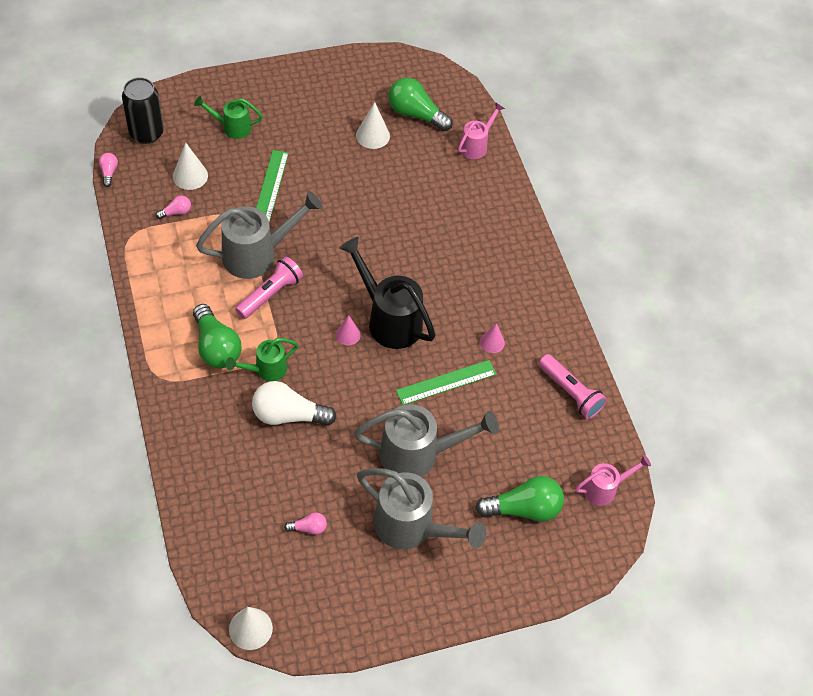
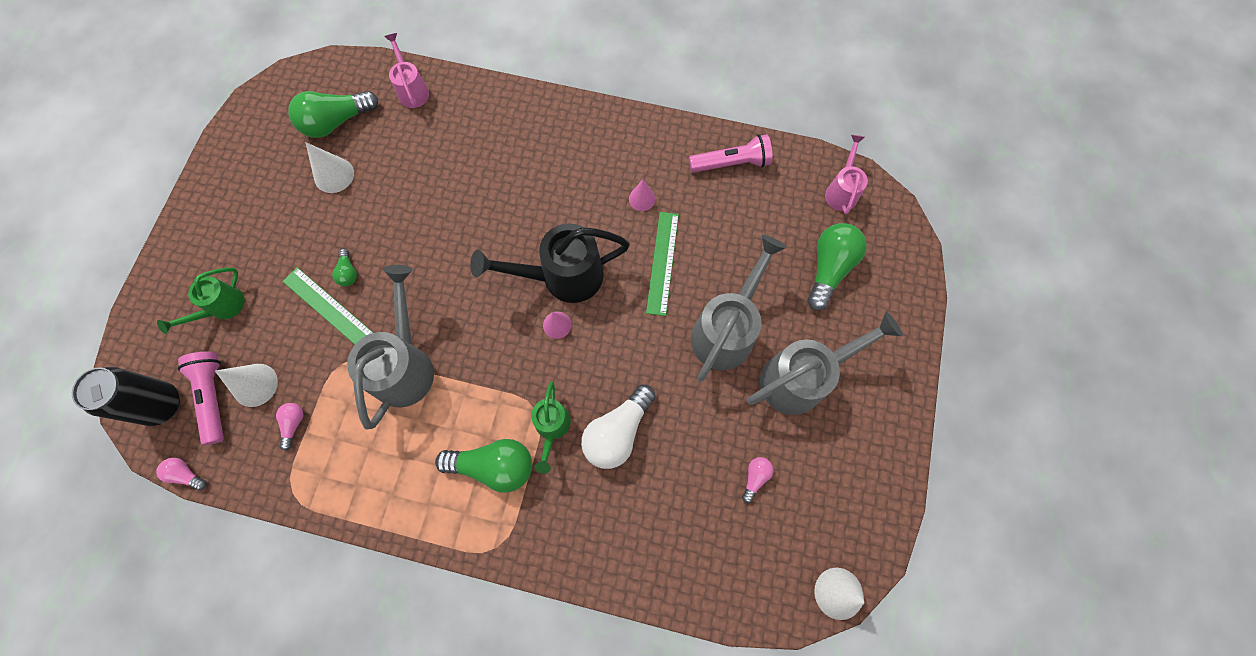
camera: 55 degrees left, 15 degrees up
(270, 294) = (463, 376): pink flashlight -> pink flashlight (214, 397)
(304, 184) = (348, 272): none -> green light bulb

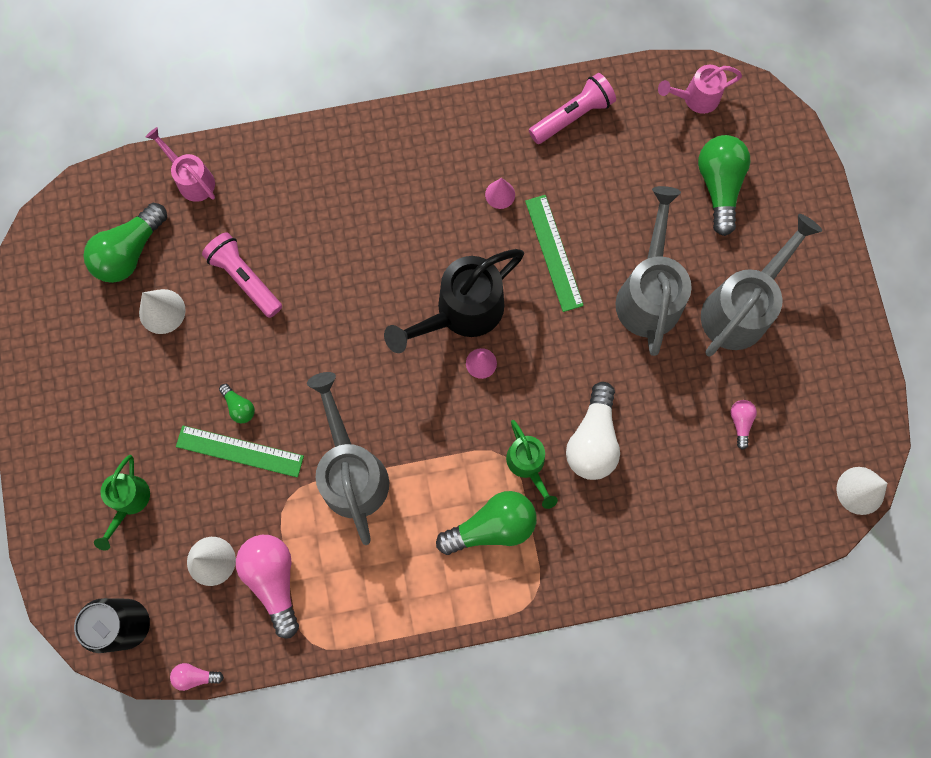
camera: 25 degrees left, 5 degrees up
(214, 397) = (176, 592): pink flashlight -> pink flashlight (245, 278)
(294, 424) = (273, 579): pink light bulb -> pink light bulb, size x2.08
(841, 191) = (696, 98): pink watering can -> pink watering can turned 90 degrees counterclockwise

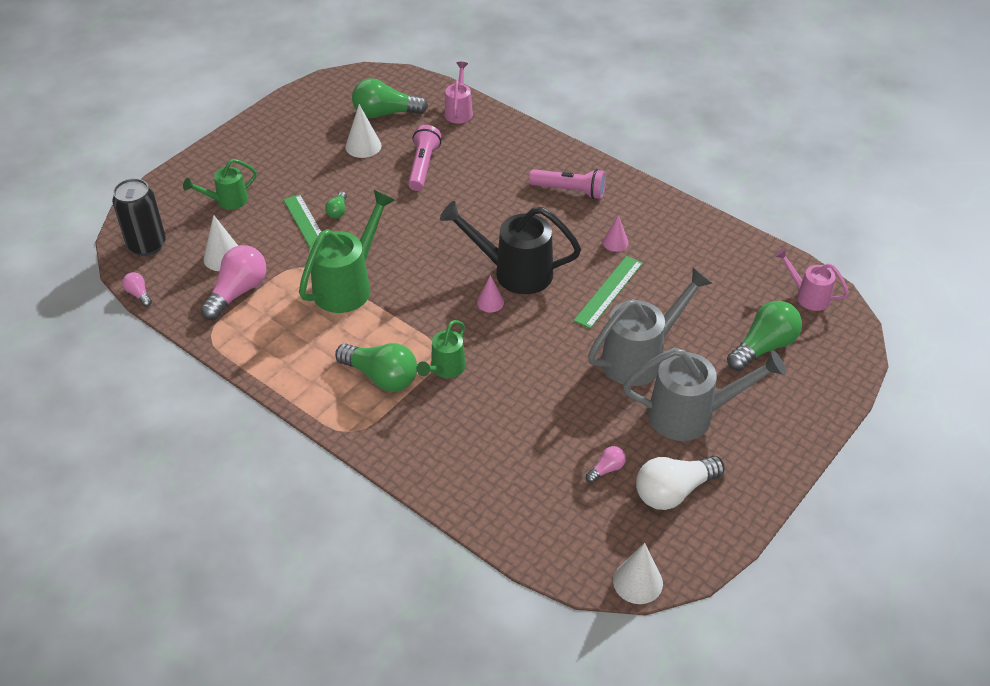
camera: 50 degrees right, 30 degrees down
(352, 472) = (348, 285): grey watering can -> green watering can
(572, 116) = (712, 244): pink flashlight -> pink flashlight (570, 191)
(593, 440) = (500, 392): white light bulb -> white light bulb (673, 491)

